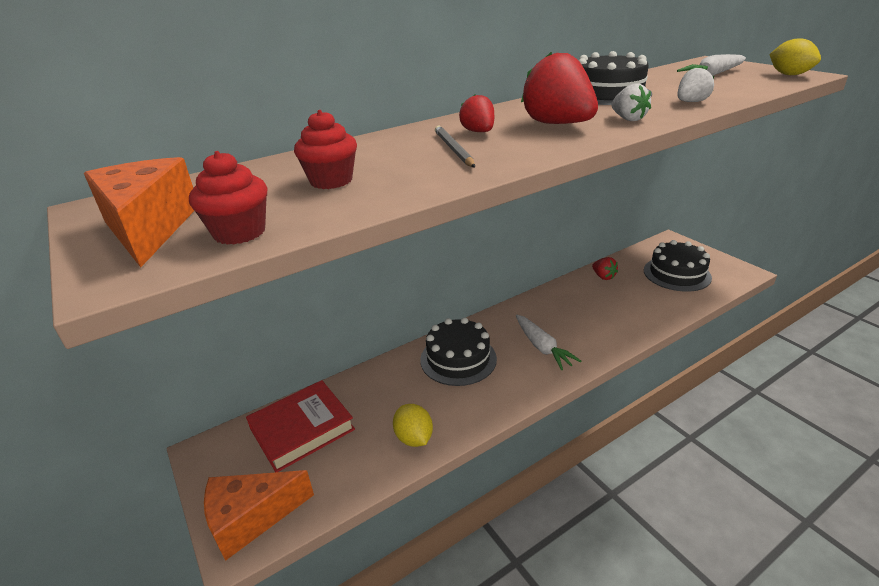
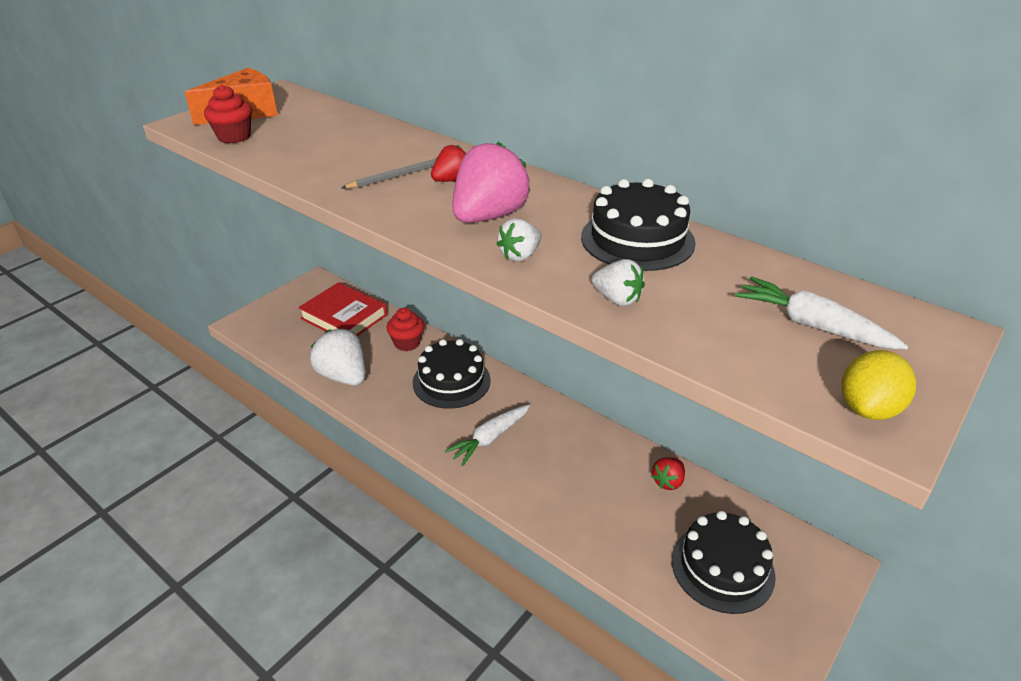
camera: 70 degrees right, 5 degrees up
(251, 518) = (262, 321): orange cheese -> none
(331, 181) = (321, 144): red cupcake -> red cupcake (407, 343)
(414, 438) = (343, 376): yellow lemon -> white strawberry
(558, 124) = (489, 216): red strawberry -> pink strawberry

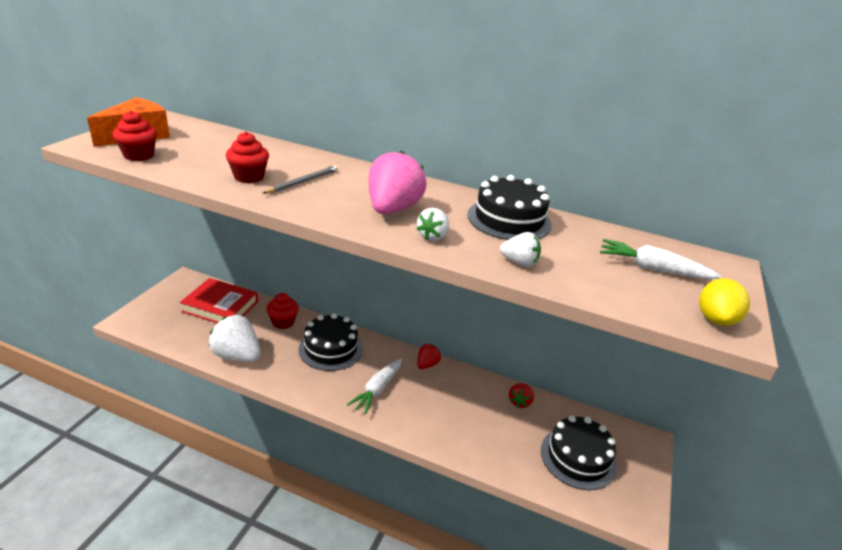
camera: 20 degrees left, 5 degrees down
(339, 167) = (249, 177): none -> red cupcake
(452, 180) = (348, 183): red strawberry -> red strawberry (427, 364)

